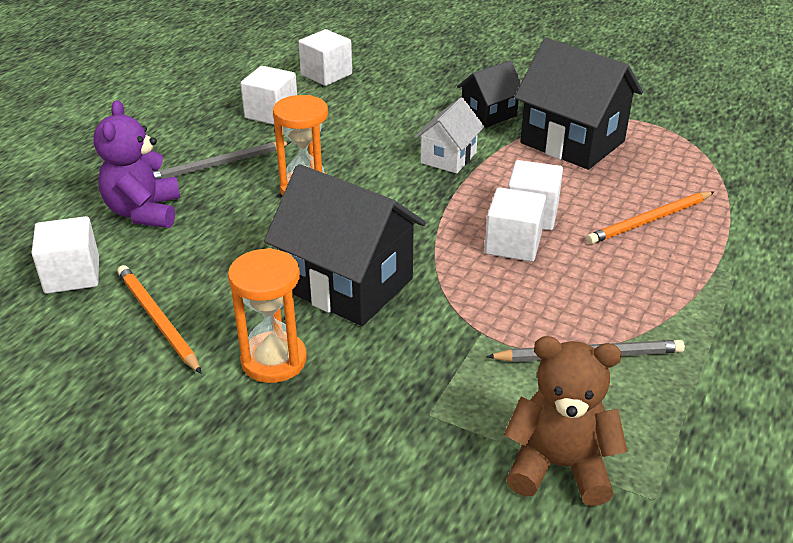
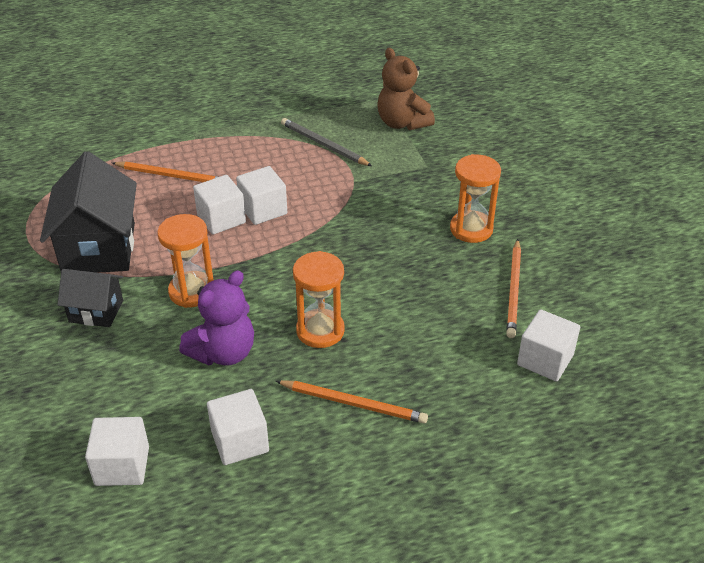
camera: 135 degrees left, 5 degrees up
(144, 212) = (453, 388): purple teddy bear -> purple teddy bear (223, 352)
(217, 165) = (353, 403): grey pencil -> orange pencil
(348, 284) = (384, 244): black house -> none
(448, 158) = (192, 291): white house -> orange hourglass

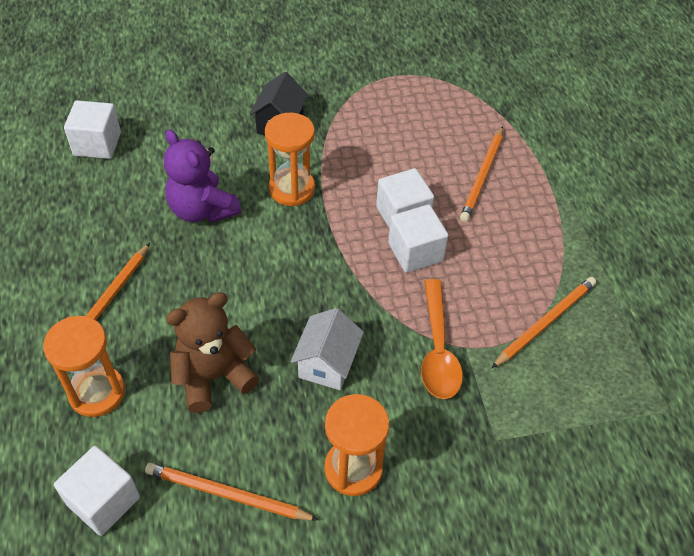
camera: 95 degrees right, 10 degrees up
(99, 248) = (367, 123): black house -> none
(240, 441) = (93, 217): white cube -> none
(320, 331) = (211, 287): orange hourglass -> orange hourglass (97, 392)
(323, 145) = (545, 322): grey pencil -> orange pencil
(359, 194) = (438, 349): none -> orange spoon
(385, 250) = (327, 363): none -> white house
(402, 123) = (602, 424): brown teddy bear -> brown teddy bear (213, 376)

